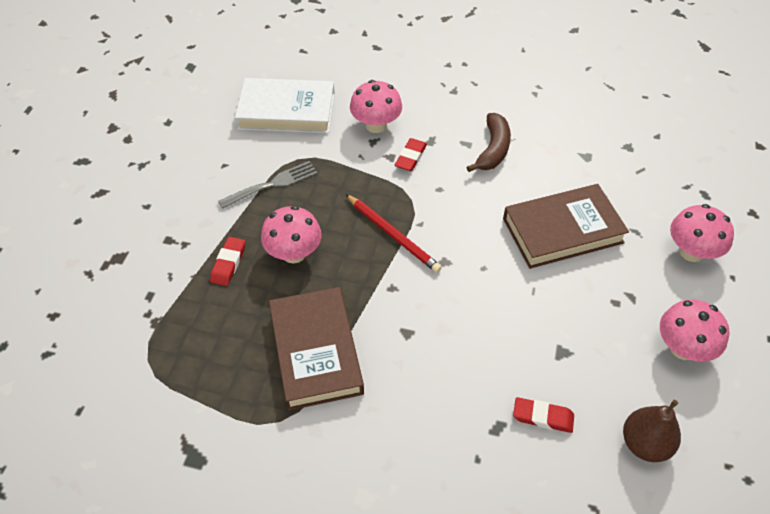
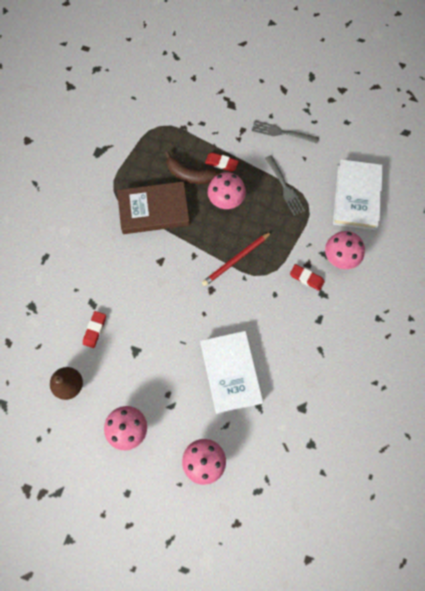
camera: 95 degrees right, 20 degrees up
(178, 191) = (282, 132): none -> grey fork
(493, 149) = (312, 338): brown banana -> brown banana (189, 175)
(562, 231) = (230, 373): brown book -> white book

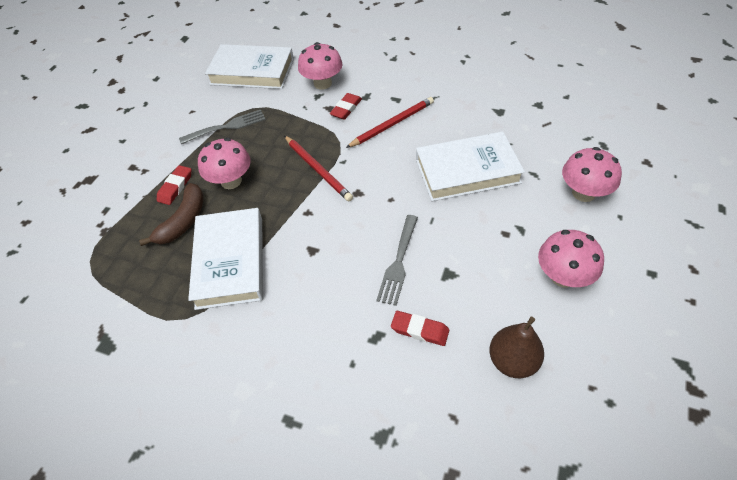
camera: 85 degrees left, 20 degrees down
(154, 210) = (230, 261): brown book -> white book
(282, 132) = (150, 130): grey fork -> grey fork (398, 262)
(286, 316) = (392, 124): none -> red pencil

